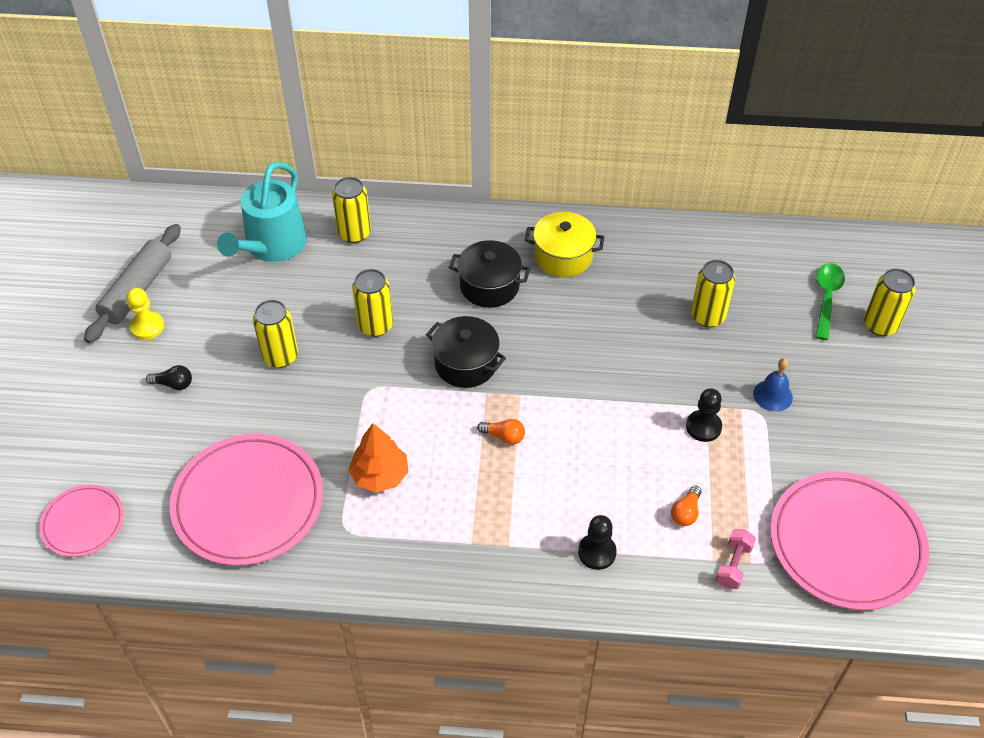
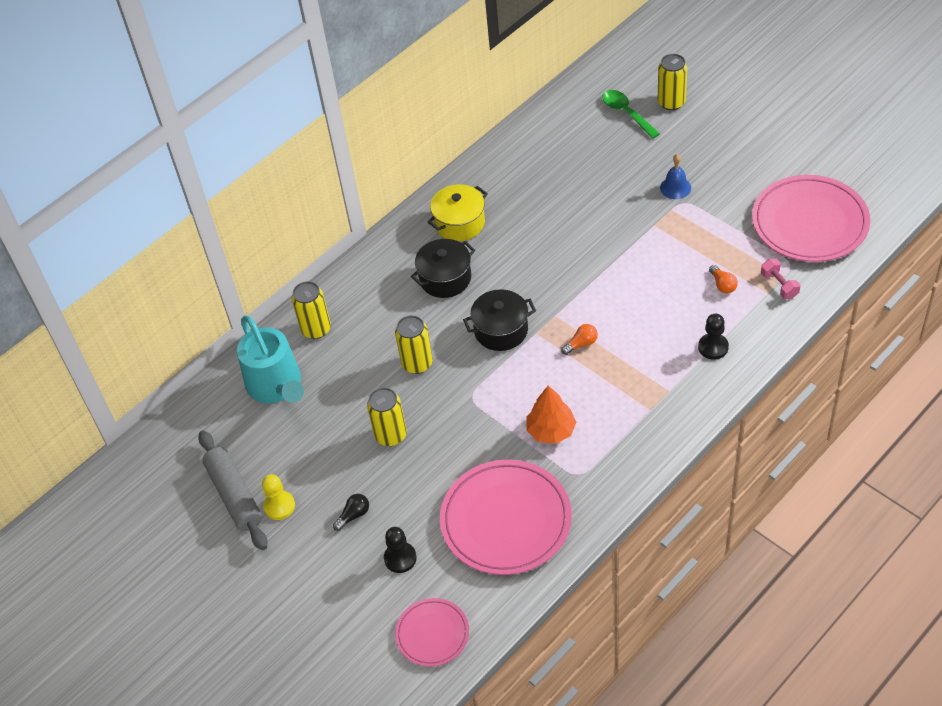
camera: 45 degrees left, 0 degrees up
(703, 427) = (668, 236): black pawn -> black pawn (400, 558)
(707, 316) = (584, 180): yellow can -> none

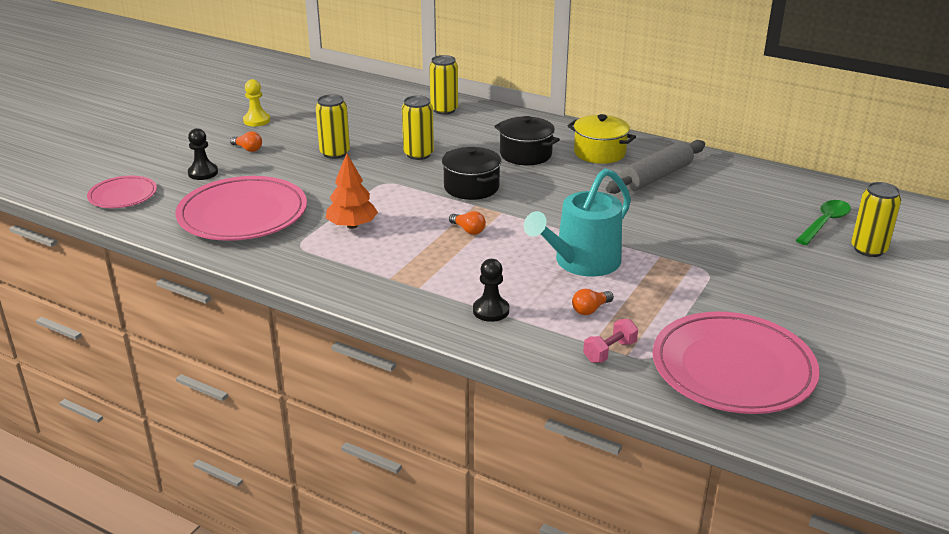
camera: 70 degrees right, 20 degrees down
(235, 495) = (267, 104): grey rolling pin -> grey rolling pin (656, 177)
(276, 386) = (379, 103): turquoise watering can -> turquoise watering can (582, 262)
(353, 515) = (248, 149): black light bulb -> orange light bulb
(675, 188) = (728, 264): blue bell -> none

